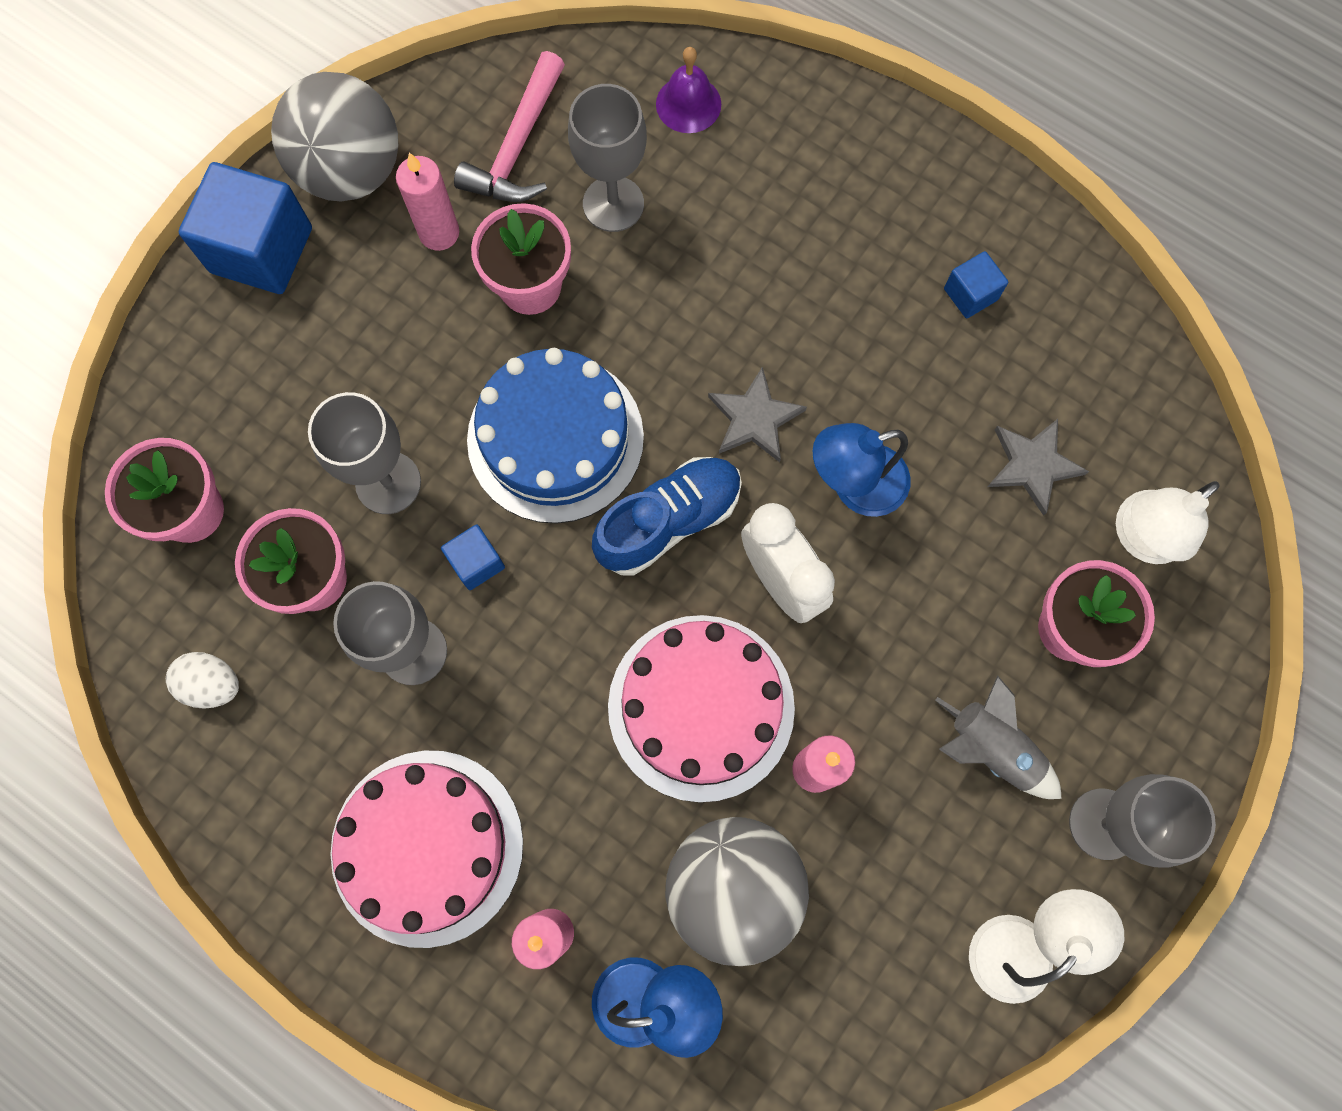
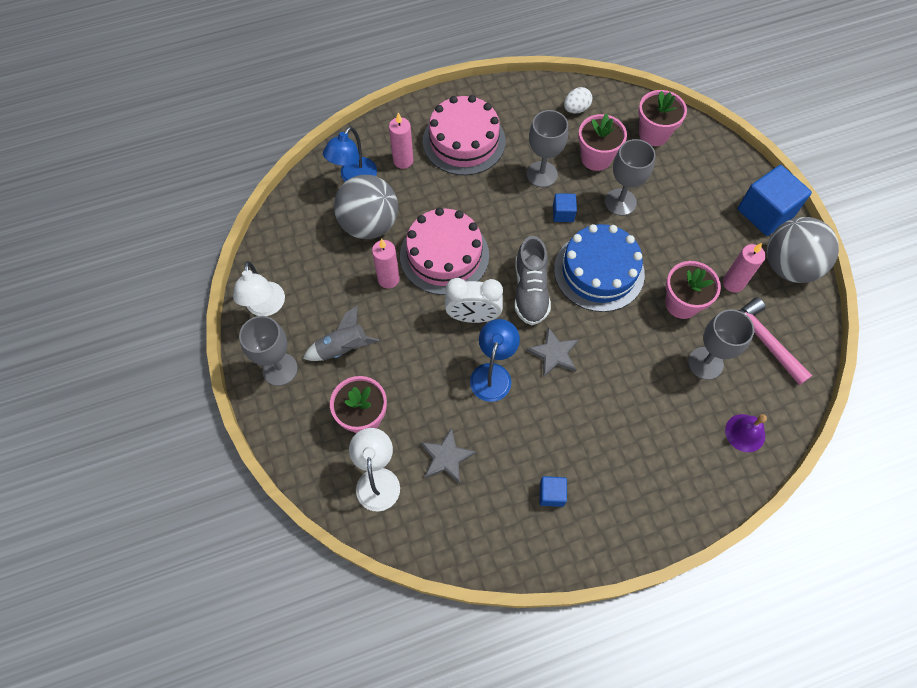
camera: 125 degrees right, 10 degrees down
(668, 521) = (530, 291): blue shoe -> grey shoe

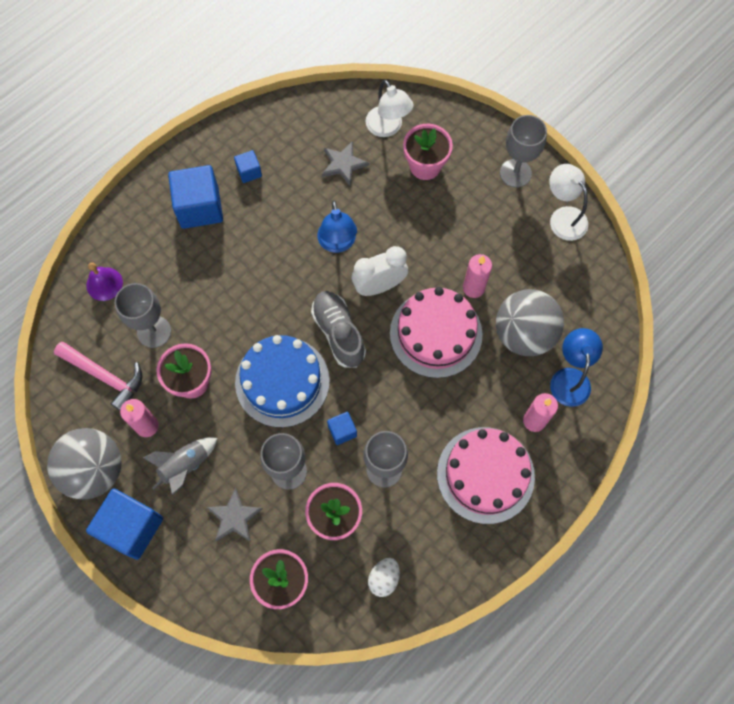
camera: 155 degrees right, 5 degrees up
(343, 348) = (475, 211): grey rocket -> grey rocket (185, 466)
(554, 354) = (292, 283): grey star -> grey star (234, 517)
(620, 475) = (200, 207): none -> blue cube

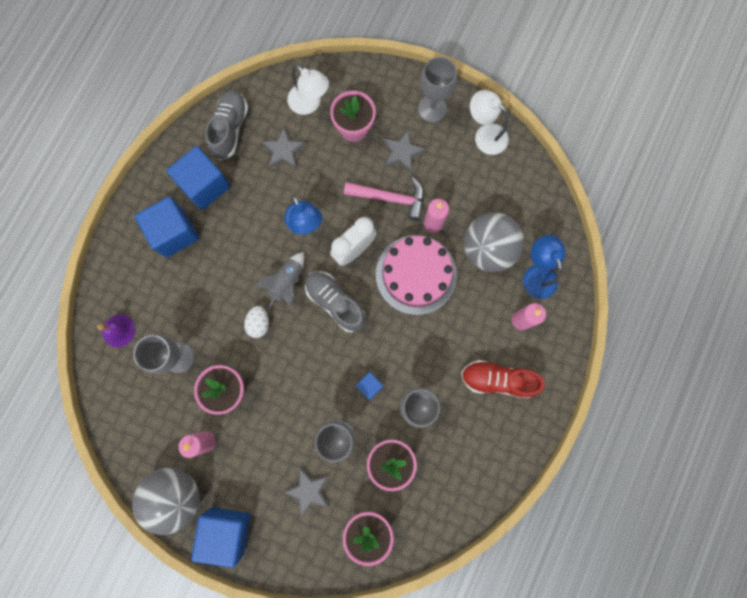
camera: 20 degrees left, 10 degrees up
(105, 376) = (152, 411): pink hammer -> pink hammer (390, 198)
(185, 466) = (251, 463): grey rocket -> grey rocket (287, 282)
(249, 172) = (205, 185): blue cube -> blue cube, size x2.04
(282, 381) = (304, 361): blue cake -> none
(296, 126) = (230, 129): none -> grey shoe
(384, 578) = (447, 495): white egg -> white egg (259, 323)
(467, 205) = (402, 152): none -> grey star
(485, 475) = (498, 380): pink cake -> red shoe

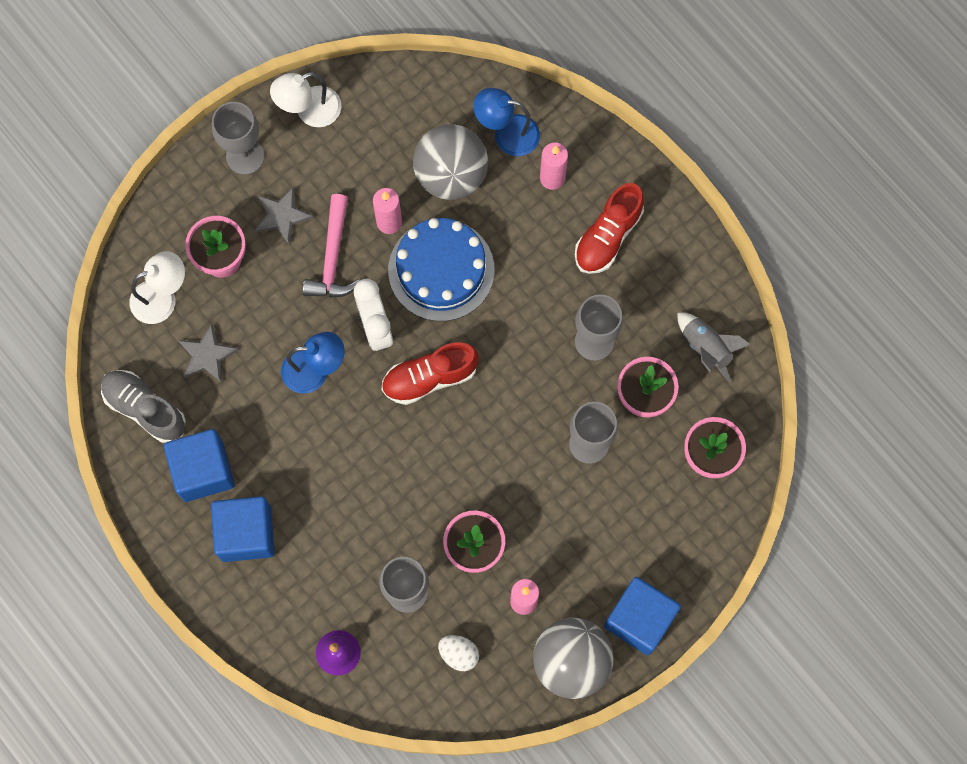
camera: 65 degrees left, 5 degrees down
(259, 323) = (411, 478): white egg -> white egg (459, 654)
(287, 282) = (377, 423): grey rocket -> grey rocket (706, 348)
(308, 490) = (635, 505): grey star -> none
(335, 303) = (430, 378): grey shoe -> red shoe
(369, 386) = (547, 382): blue cube -> none
(390, 198) = (333, 257): pink hammer -> pink hammer turned 150 degrees clockwise
(416, 274) = (441, 270): pink cake -> blue cake

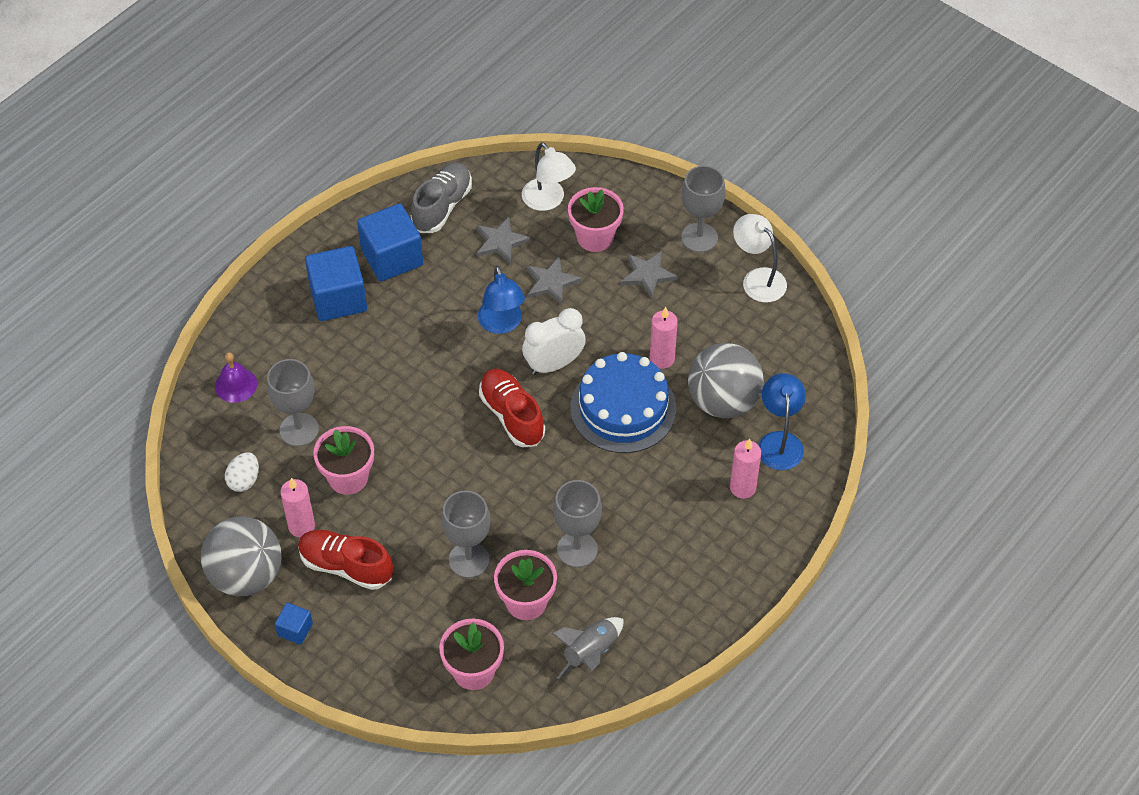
camera: 80 degrees right, 20 degrees down
(271, 313) = (551, 282): none -> grey star
(333, 257) = (616, 320): pink hammer -> none
(608, 236) = (692, 546): red shoe -> red shoe (346, 566)
(639, 619) = (295, 630): blue cube -> blue cube, size x0.49

